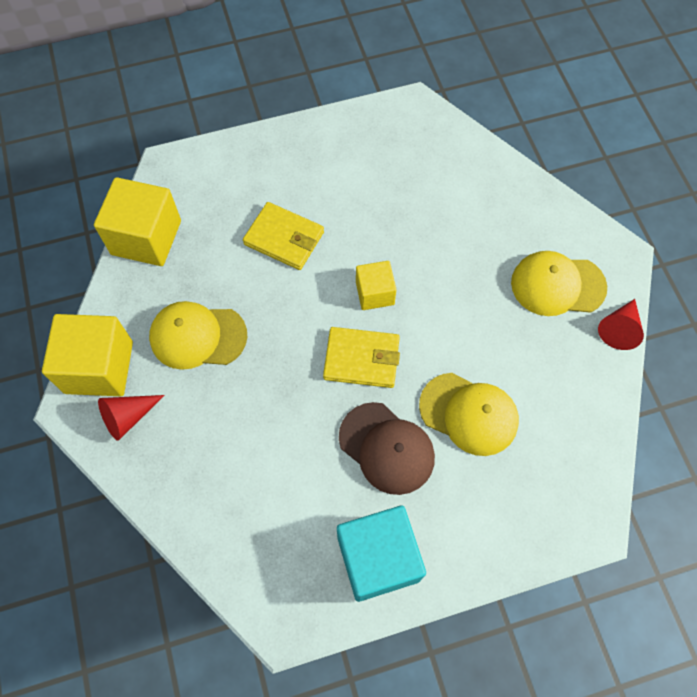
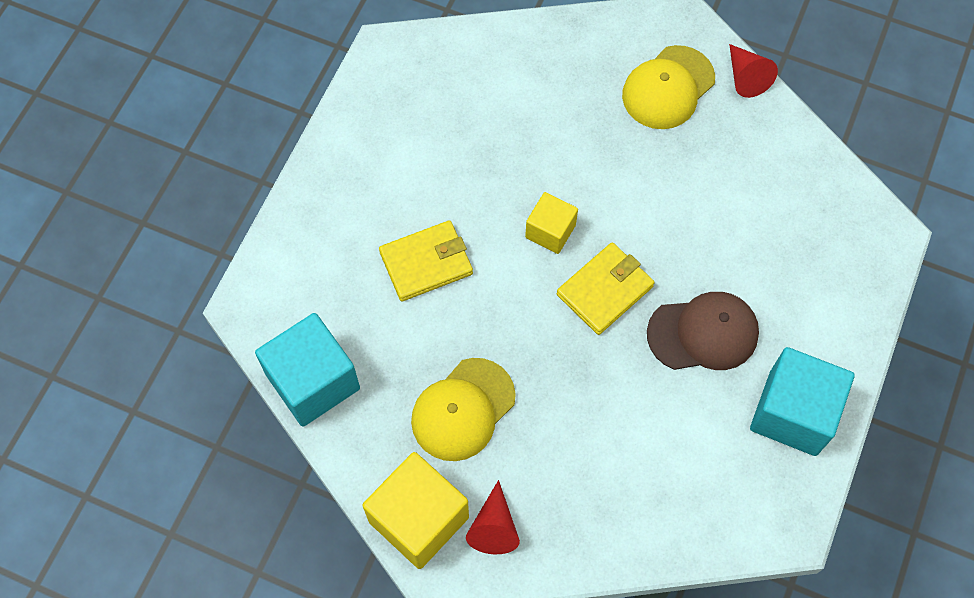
camera: 50 degrees left, 0 degrees up
(146, 237) = (313, 382): yellow cube -> turquoise cube
(469, 414) = (725, 247): yellow cap -> none

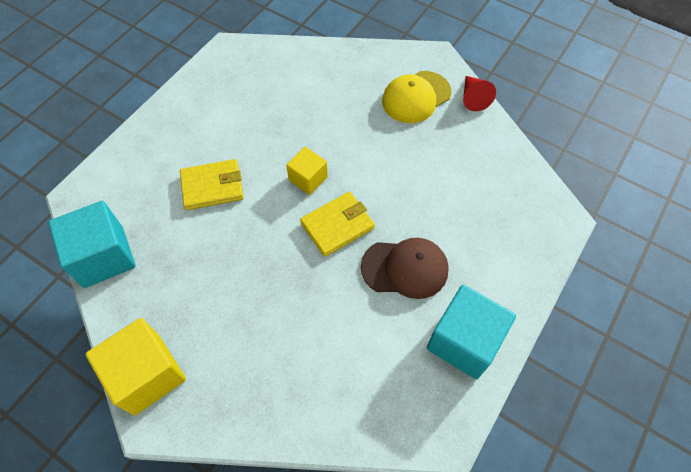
camera: 10 degrees right, 5 degrees down
(463, 409) = (207, 295): yellow cap -> none
(494, 527) = (203, 391): red cone -> none

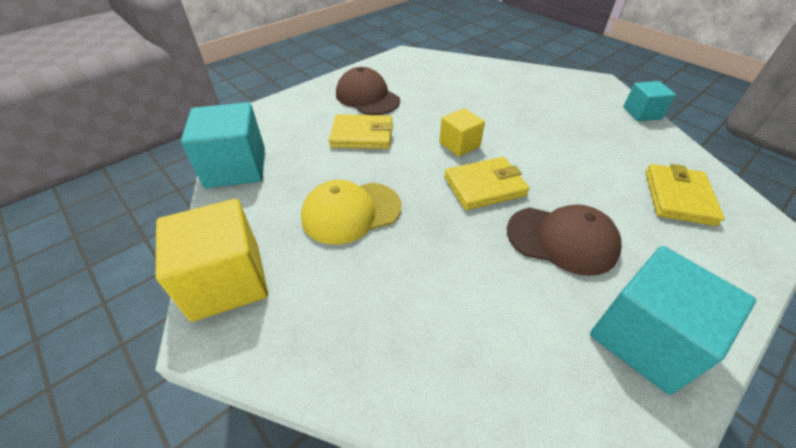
camera: 15 degrees right, 15 degrees down
(203, 130) = (367, 97): none -> brown cap
(416, 97) = (579, 104): yellow cap -> yellow cap (351, 212)
(473, 98) = (641, 113): red cone -> turquoise cube
(497, 201) = (678, 197): none -> yellow wallet

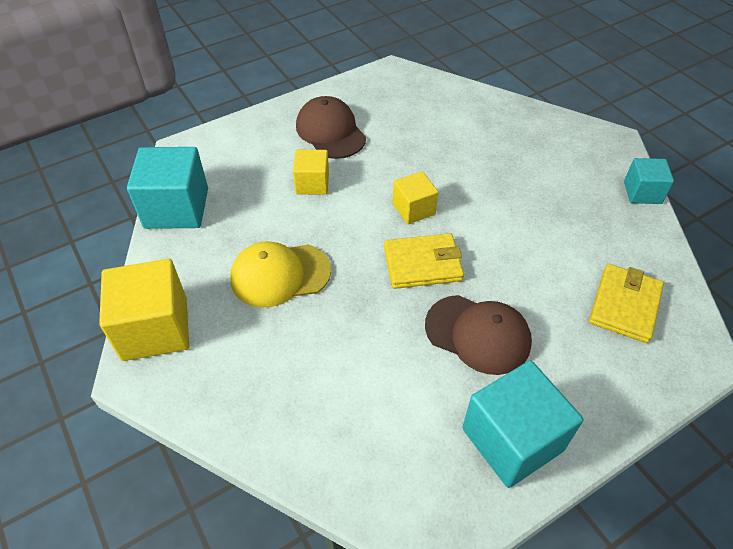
camera: 10 degrees right, 5 degrees up
(362, 135) = (312, 183): yellow wallet -> yellow cube

